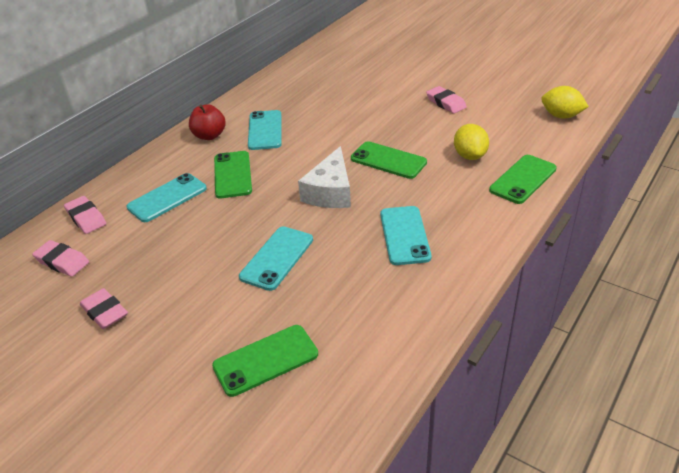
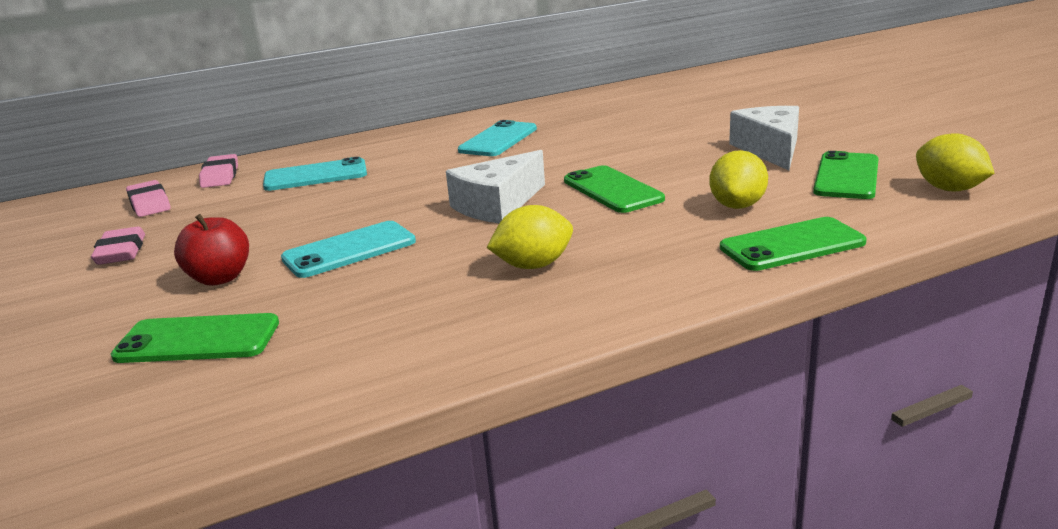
camera: 30 degrees right, 15 degrees down
(209, 136) = (432, 135): red apple -> red apple (220, 278)
(232, 175) = (409, 170): green phone -> green phone (846, 176)
(404, 235) = (533, 265): turquoise phone -> yellow lemon
(446, 103) = (770, 149): pink eraser -> white cheese

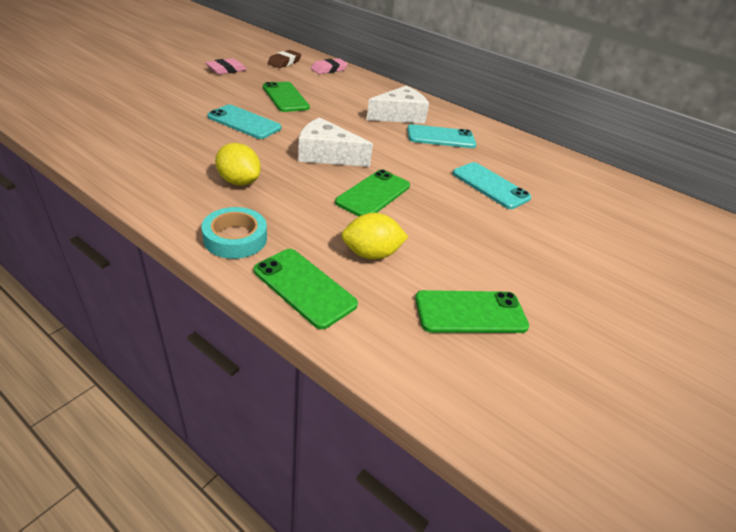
camera: 55 degrees right, 15 degrees up
(149, 204) = (284, 62): pink eraser -> brown eraser
(197, 340) = (137, 108): green phone -> green phone (285, 97)
(220, 278) = (202, 98): red apple -> none
(315, 176) = (343, 93): turquoise phone -> turquoise phone (490, 186)
(678, 277) = (235, 238): none -> turquoise tape
(770, 149) = (509, 262): white cheese -> white cheese (399, 116)
(949, 189) = (478, 387): yellow lemon -> none

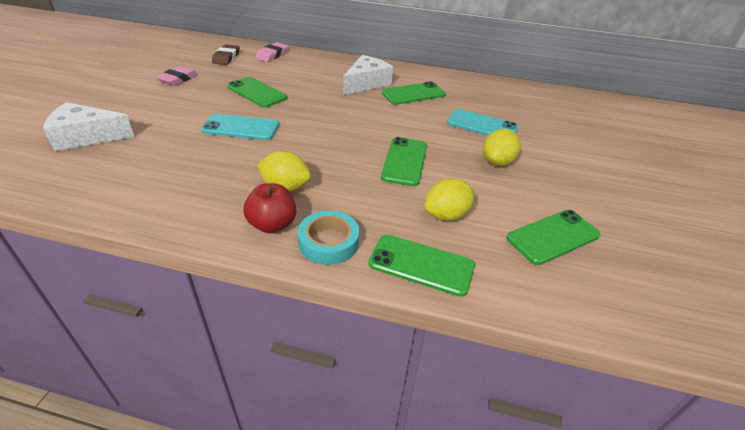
camera: 20 degrees left, 0 degrees up
(199, 208) = (272, 225): none -> red apple
(326, 155) = (338, 138): white cheese -> white cheese (86, 137)
(441, 137) = (413, 94): turquoise phone -> green phone
(474, 224) = (497, 162): none -> yellow lemon

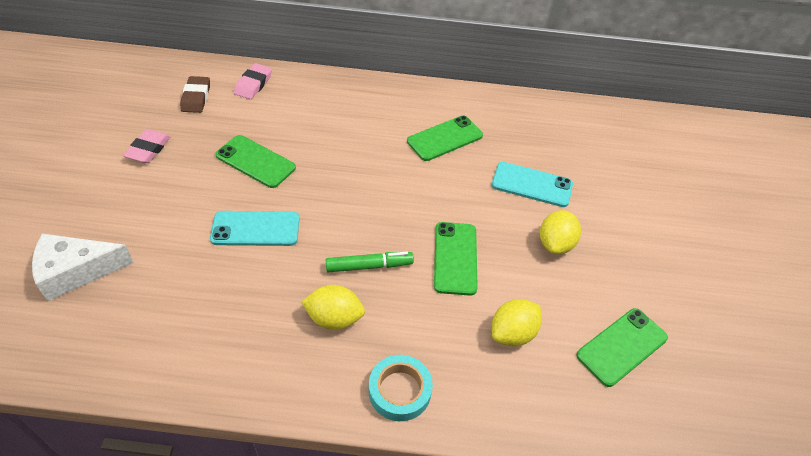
camera: 10 degrees left, 10 degrees up
(272, 225) = (335, 376): red apple -> none
(327, 158) = (369, 266): none -> green marker
(366, 83) = (385, 126): white cheese -> none
(421, 265) = (498, 406): green phone -> none

